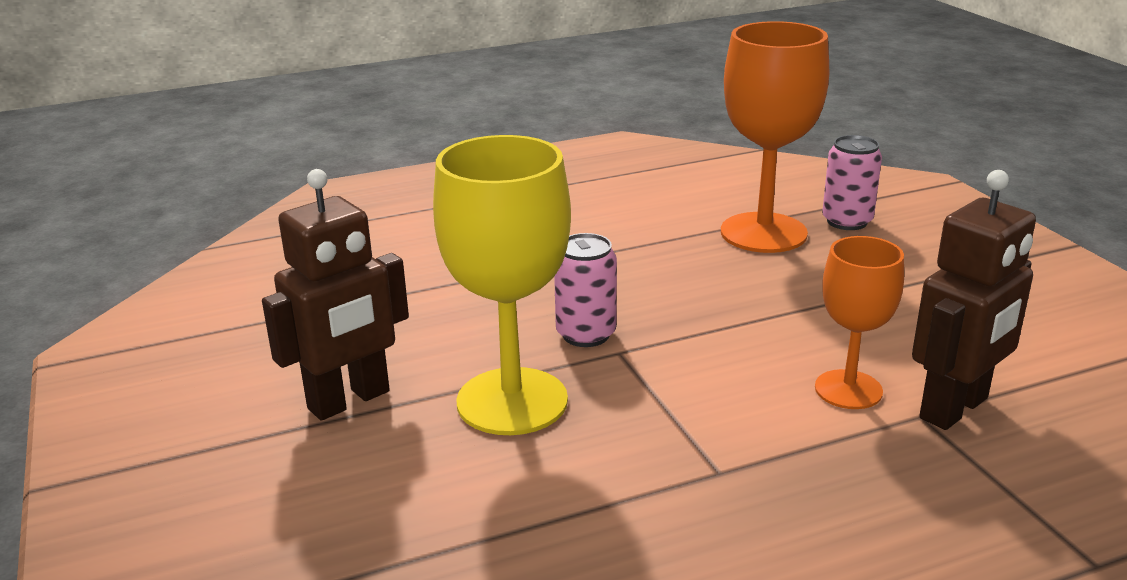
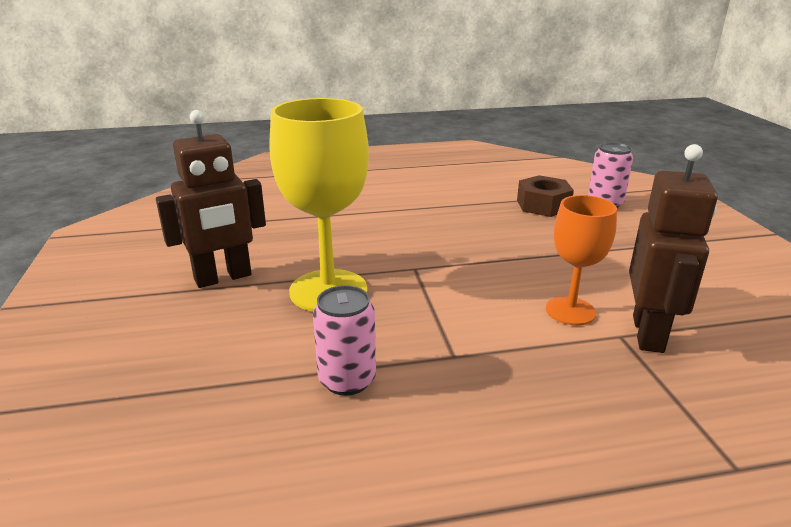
camera: 10 degrees right, 0 degrees up
(586, 334) = (396, 254): pink can -> pink can (347, 380)
(763, 233) = (543, 205): orange goblet -> brown nut
(955, 409) = (649, 334): brown robot -> brown robot turned 45 degrees counterclockwise

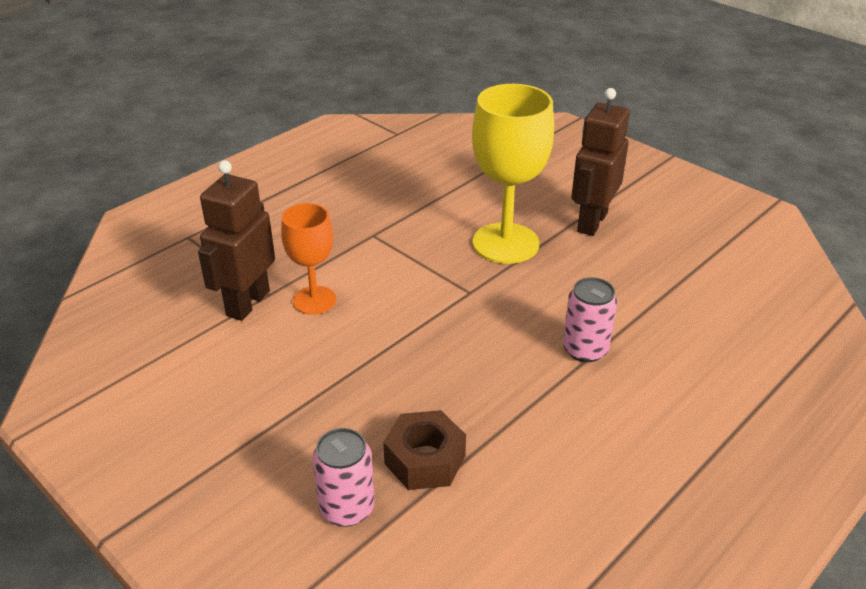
camera: 145 degrees right, 10 degrees up
(347, 380) = (419, 198): pink can -> pink can (585, 349)
(649, 334) = (247, 303): brown robot -> brown robot turned 45 degrees clockwise

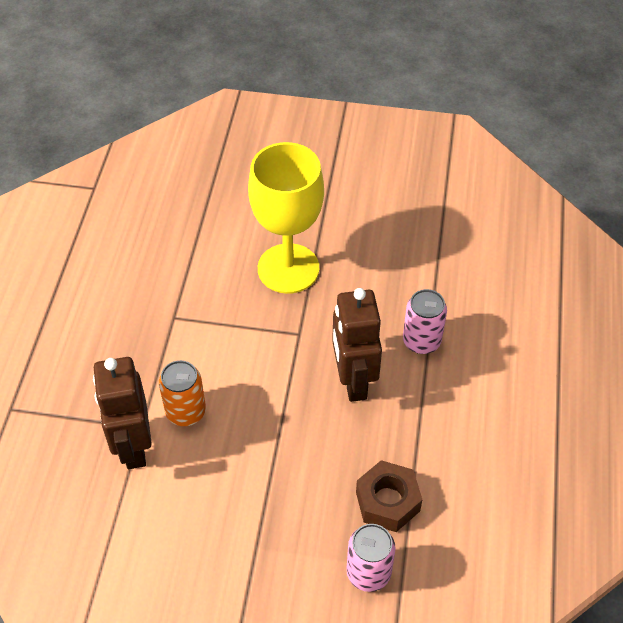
camera: 35 degrees left, 15 degrees up
(314, 300) = (186, 411): orange goblet -> orange can
(591, 222) = (336, 210): brown robot -> brown robot (353, 381)

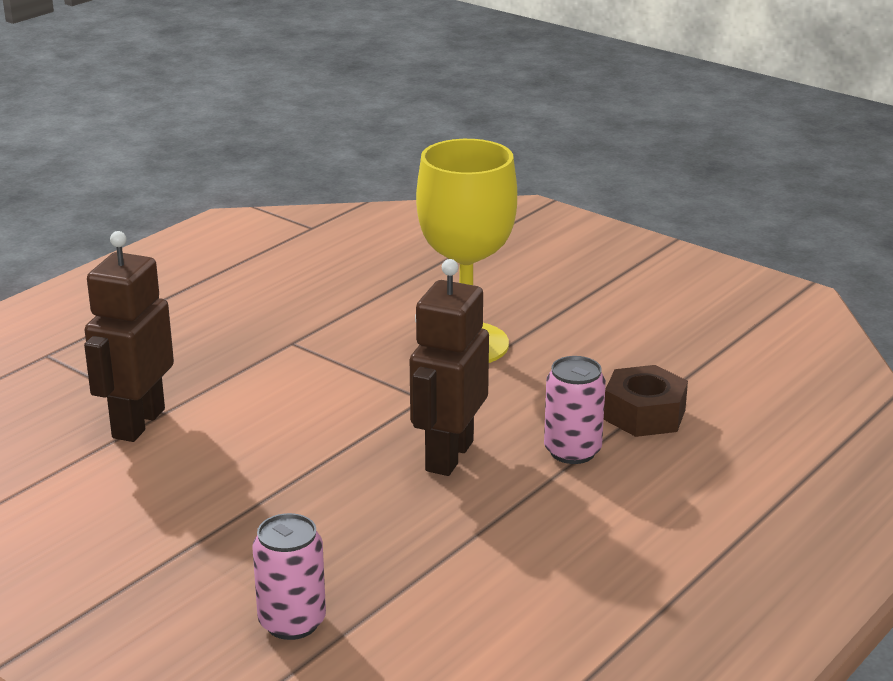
camera: 30 degrees right, 25 degrees down
(186, 411) = (224, 416): orange can -> none
(387, 501) = (382, 570): brown nut -> brown nut (644, 414)

